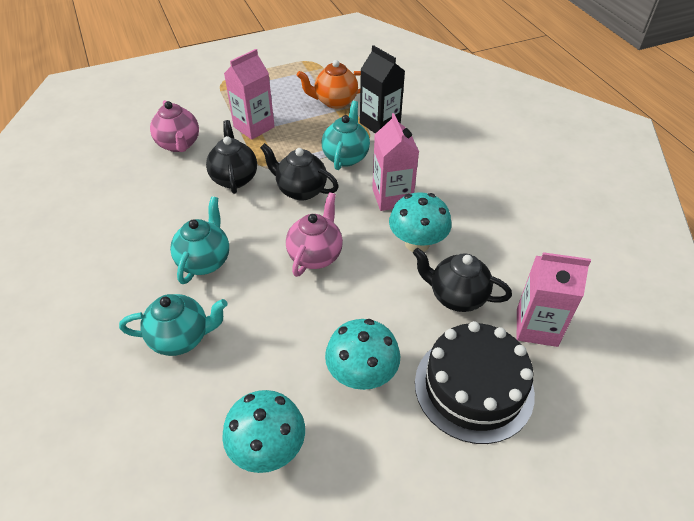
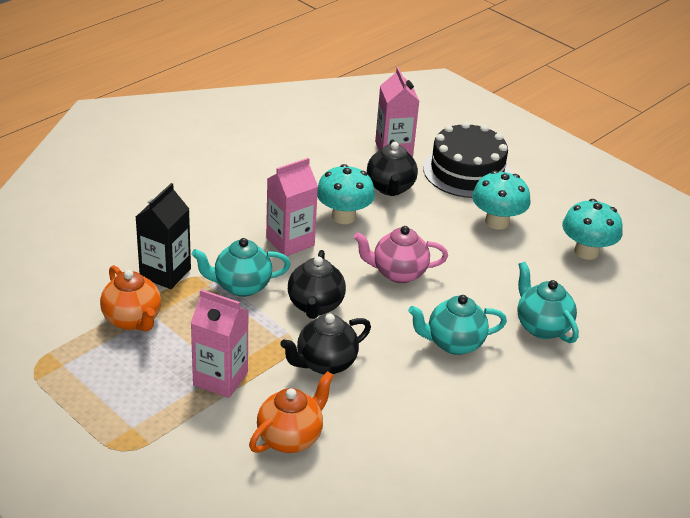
camera: 115 degrees left, 10 degrees down
(179, 144) = (290, 438): pink teapot -> orange teapot

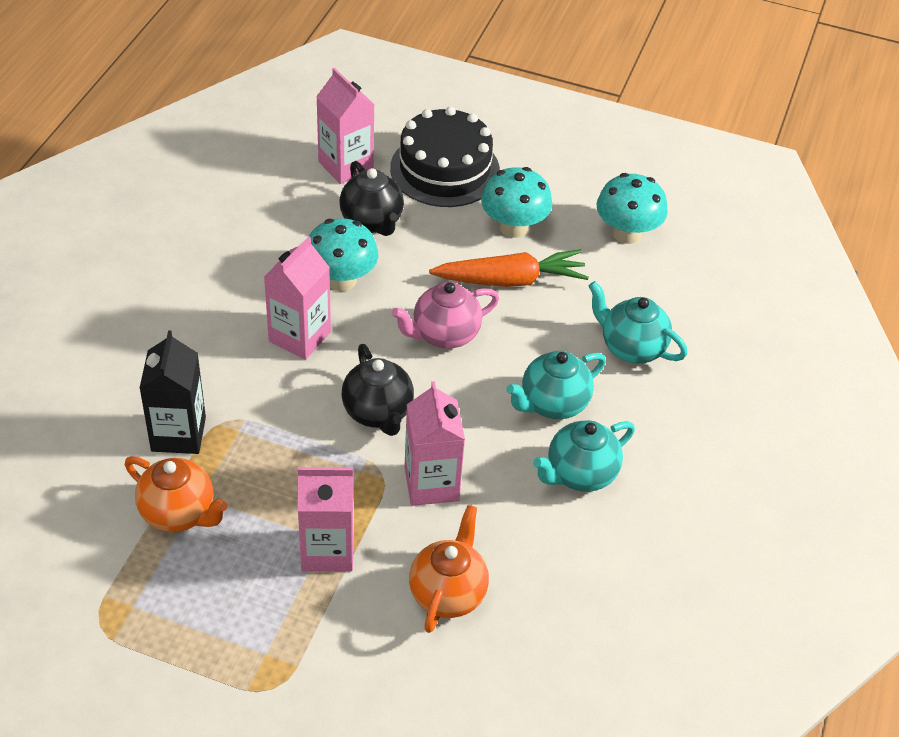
camera: 25 degrees left, 10 degrees up
(241, 286) = (279, 418): turquoise teapot -> turquoise teapot (580, 474)
(325, 363) = (431, 484): black teapot -> pink carton
(473, 254) = (511, 280): none -> orange carrot

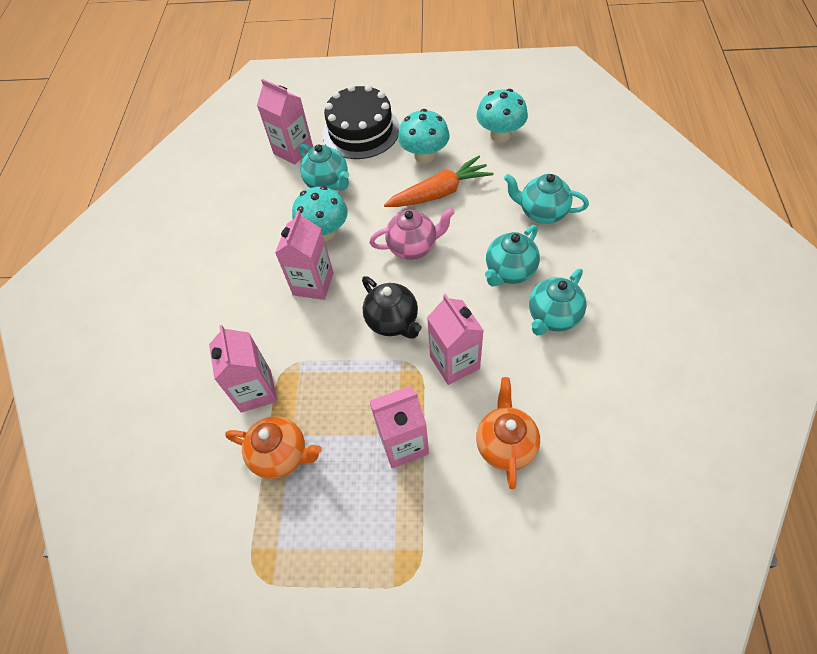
camera: 10 degrees left, 10 degrees up
(178, 434) = (256, 391): black carton -> pink carton
(372, 222) = (328, 183): black teapot -> turquoise teapot
(444, 335) = (413, 247): pink teapot -> pink teapot turned 150 degrees counterclockwise

